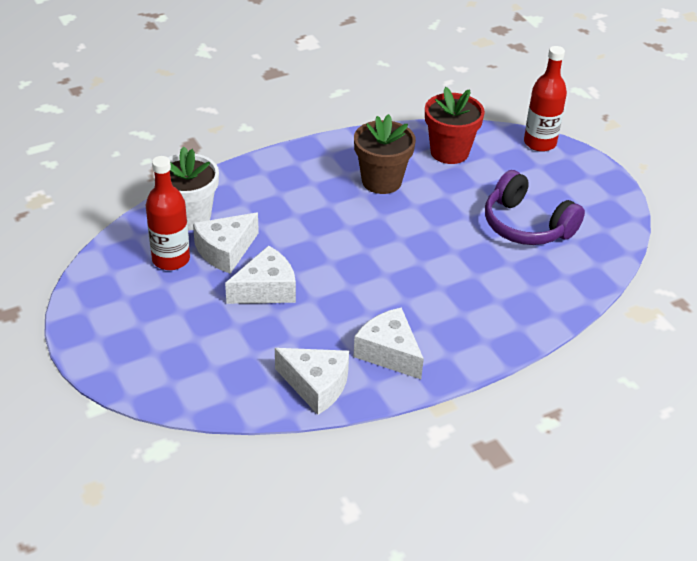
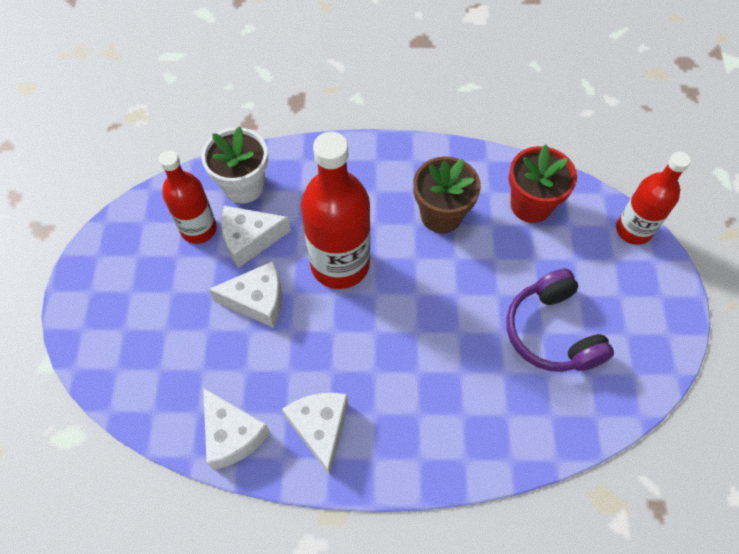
camera: 30 degrees right, 20 degrees up
(320, 241) = (340, 264): none -> red bottle

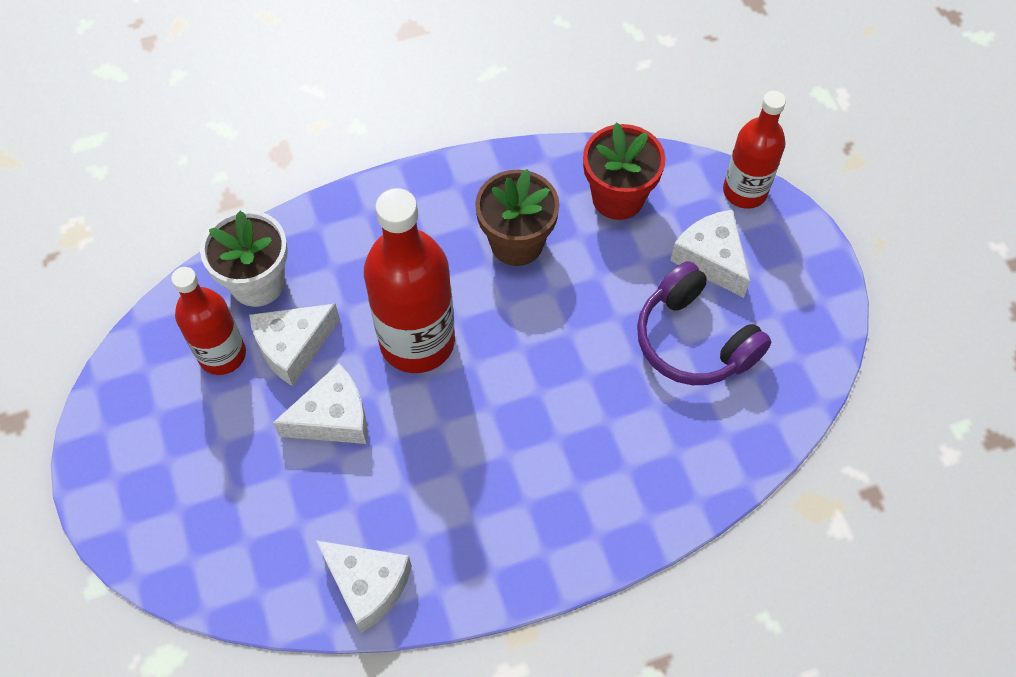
camera: 20 degrees left, 0 degrees up
(320, 428) = (469, 541): white cheese -> white cheese (711, 259)

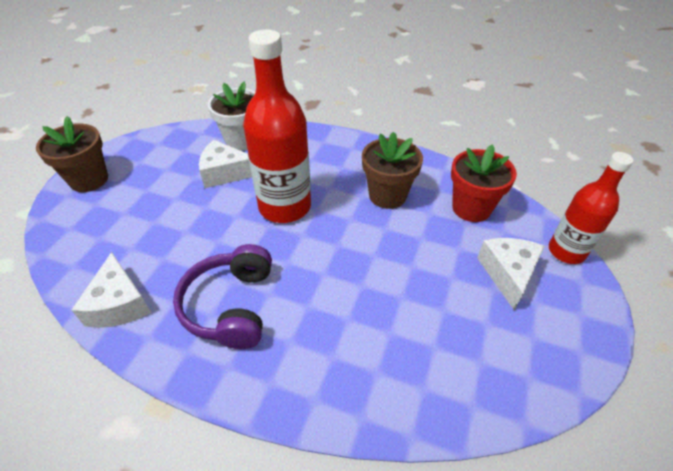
camera: 40 degrees right, 15 degrees down
(124, 484) = (89, 180): none -> brown flower pot
(222, 354) = (192, 157): red bottle -> none
(333, 417) = (205, 213): white cheese -> none
(694, 340) = (453, 312): purple headphones -> purple headphones (231, 306)

